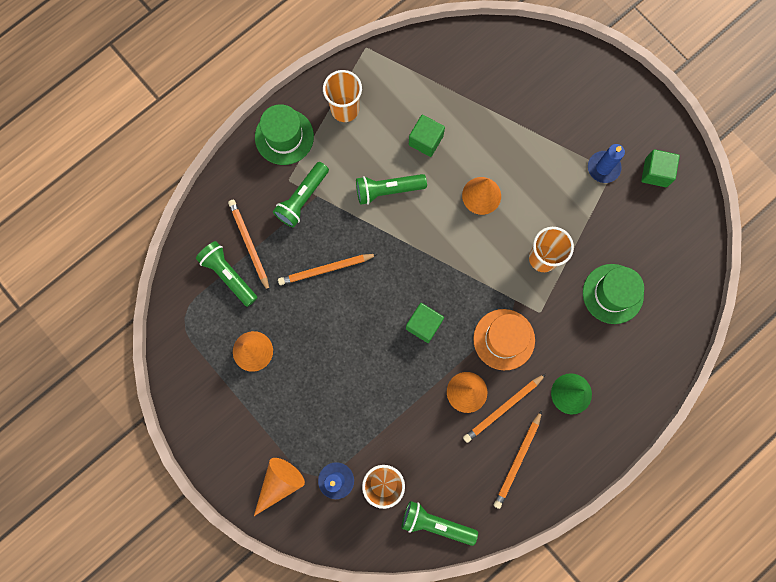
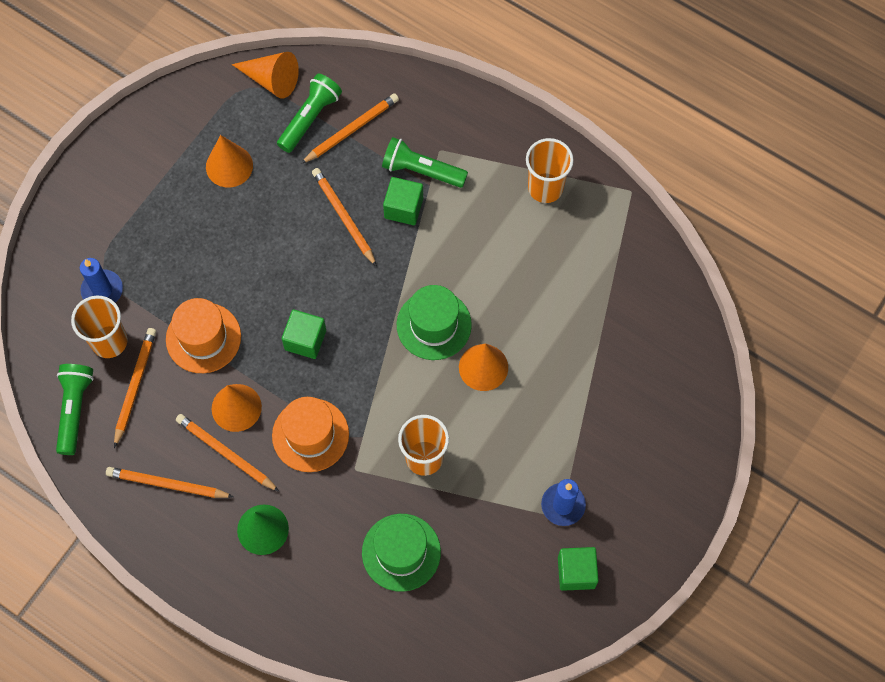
camera: 75 degrees right, 10 degrees down
(279, 483) = (86, 232): orange cone -> orange cone (271, 80)
(284, 137) = (491, 132): green hat -> green hat (434, 325)
(387, 190) = (459, 260): green flashlight -> none
(400, 405) = (203, 338): none -> orange hat
(425, 140) = (534, 287): green cube -> green cube (403, 208)
(428, 470) = (135, 386): none -> orange pencil

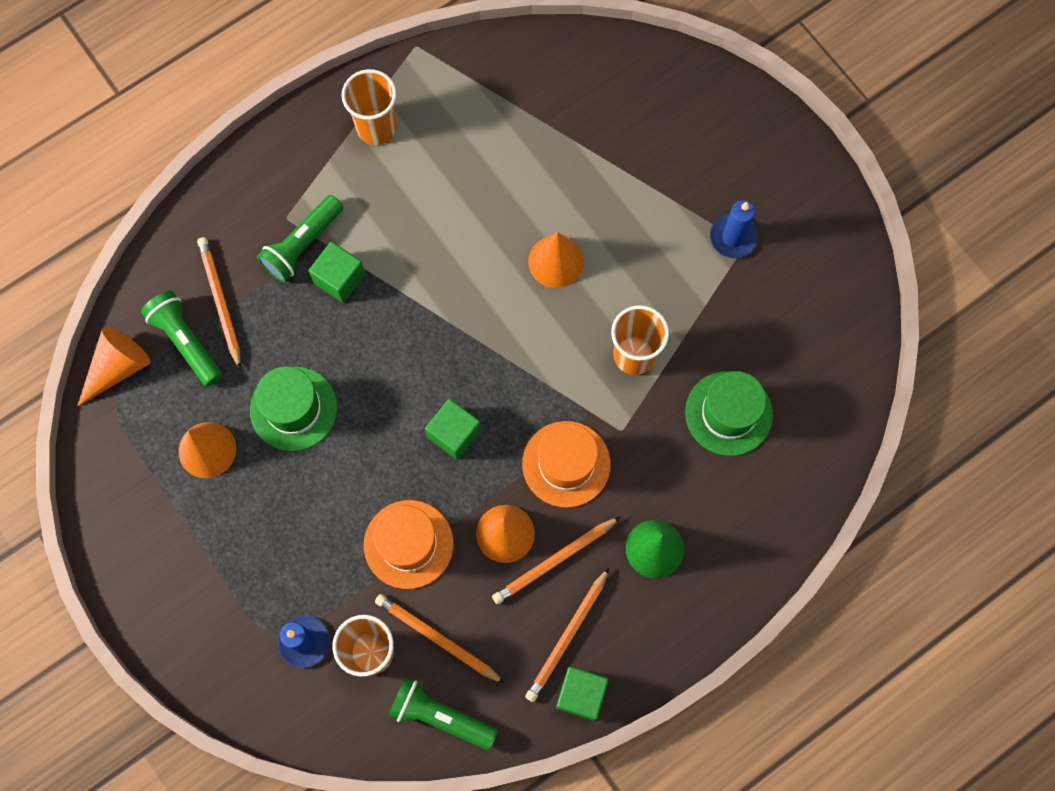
camera: 70 degrees left, 5 degrees up
(344, 217) = (324, 345): orange pencil -> none
(434, 325) = (489, 294): green hat -> green hat (293, 409)
(576, 572) = (807, 250): green cube -> green cube (581, 695)

